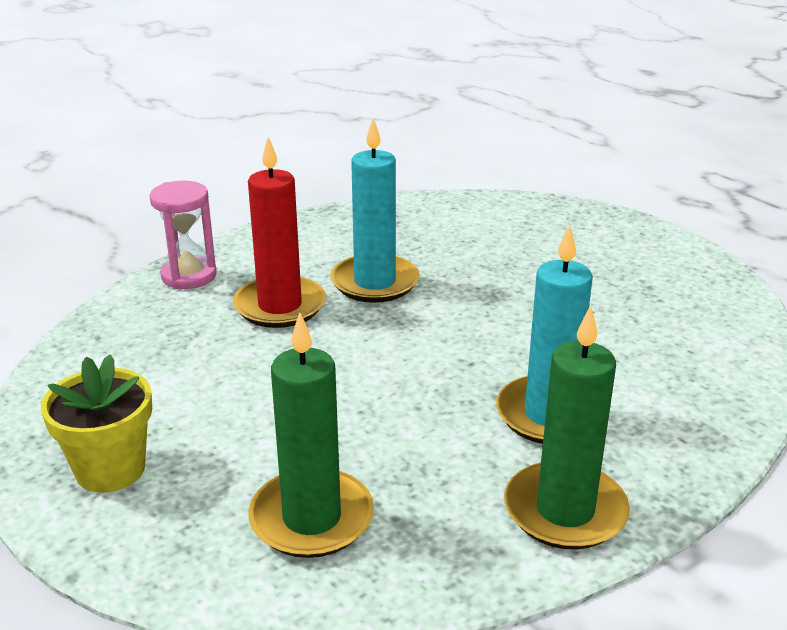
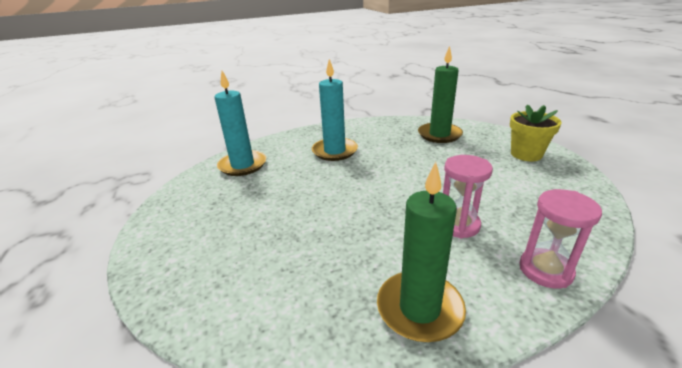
camera: 160 degrees left, 0 degrees up
(280, 306) = (458, 225): red candle -> pink hourglass
(375, 282) = (385, 234): turquoise candle -> turquoise candle (242, 165)
(565, 511) = (353, 129): green candle -> green candle (419, 308)

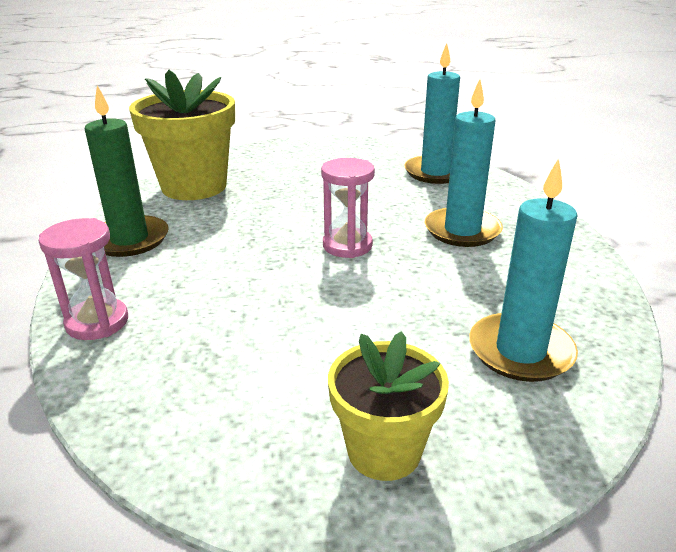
camera: 100 degrees right, 0 degrees up
(274, 302) = (194, 186): none -> yellow flower pot
(439, 135) = (520, 351): green candle -> turquoise candle
(458, 225) = (216, 288): pink hourglass -> pink hourglass (347, 245)

